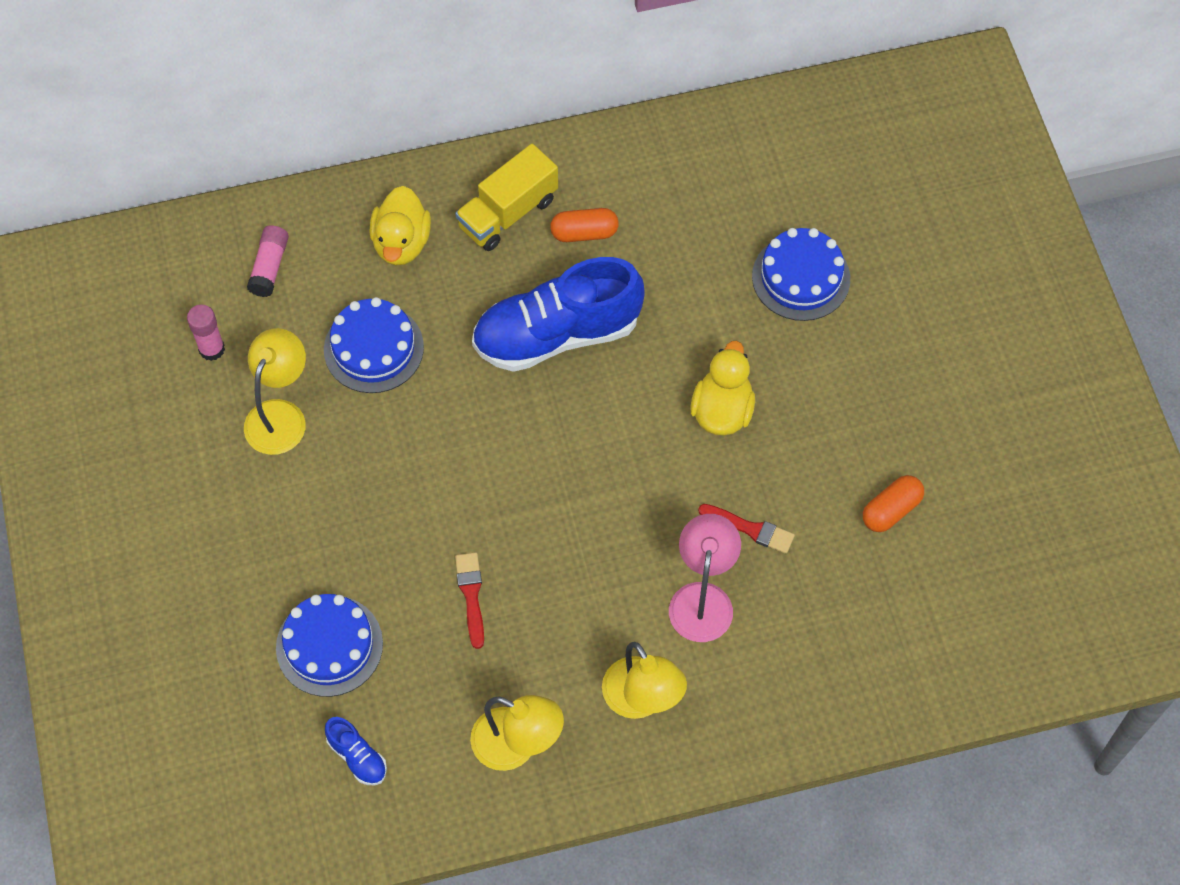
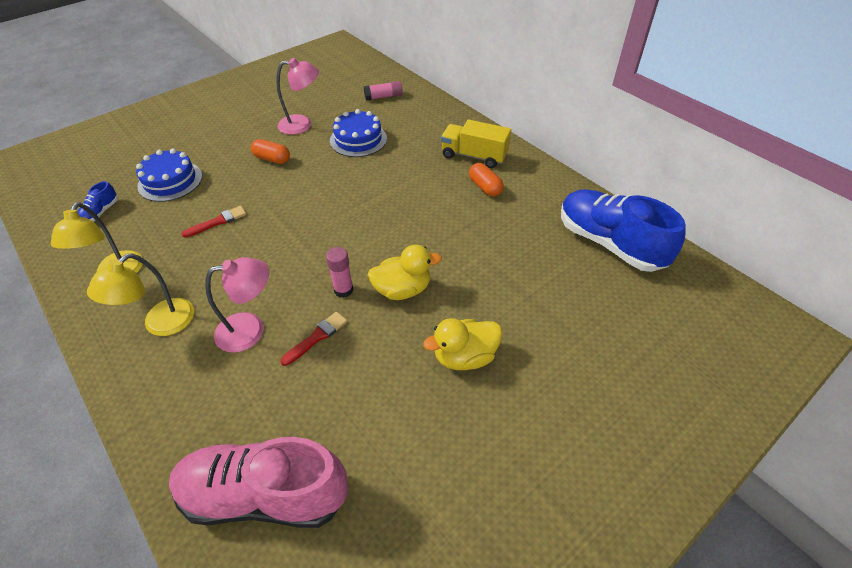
camera: 65 degrees right, 15 degrees down
(212, 349) = (328, 96): pink glue stick -> pink glue stick (343, 290)
(280, 415) = (302, 124): yellow lamp -> pink lamp
(401, 243) = (427, 128): yellow duck -> yellow duck (464, 357)
(557, 334) = (410, 198): blue shoe -> blue shoe (609, 243)
(750, 529) = (317, 337): red brush -> red brush turned 135 degrees counterclockwise
(801, 277) = (533, 295): blue cake -> none
(891, 510) = (373, 423): orange capsule -> orange capsule (272, 159)
(926, 634) = (264, 495): none -> pink shoe

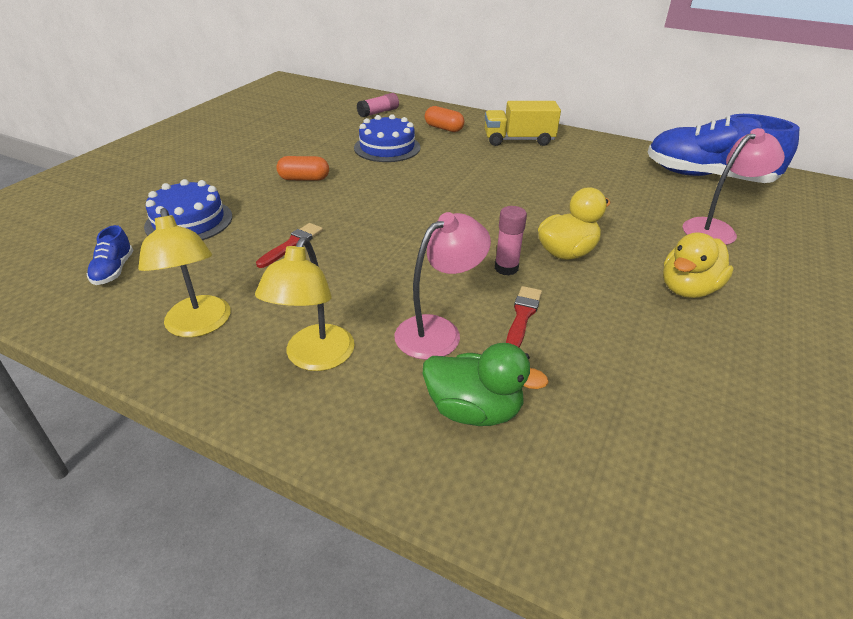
camera: 25 degrees left, 10 degrees down
(220, 401) = (474, 410): none -> green duck
(264, 495) = (629, 484): pink shoe -> none
(302, 124) = (310, 146): pink lamp -> pink lamp (716, 229)
(485, 187) = (555, 160): orange capsule -> orange capsule (444, 128)

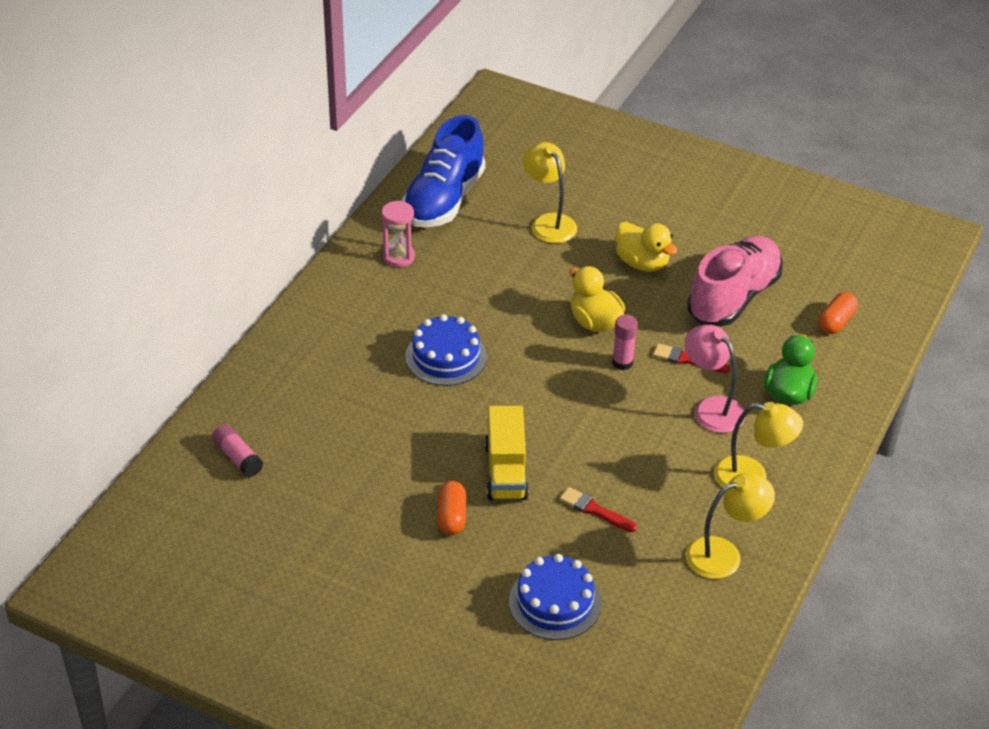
camera: 90 degrees left, 5 degrees up
(114, 270) = (651, 639): blue shoe -> none
(387, 147) = (362, 445): blue cake -> blue cake (446, 357)
(444, 128) = (302, 391): orange capsule -> orange capsule (836, 322)
(518, 140) = (344, 325): yellow truck -> yellow truck (506, 471)
(613, 158) = (398, 257): none -> pink hourglass
(662, 366) = (733, 297): none -> pink shoe
(716, 229) = (548, 222): pink lamp -> yellow lamp

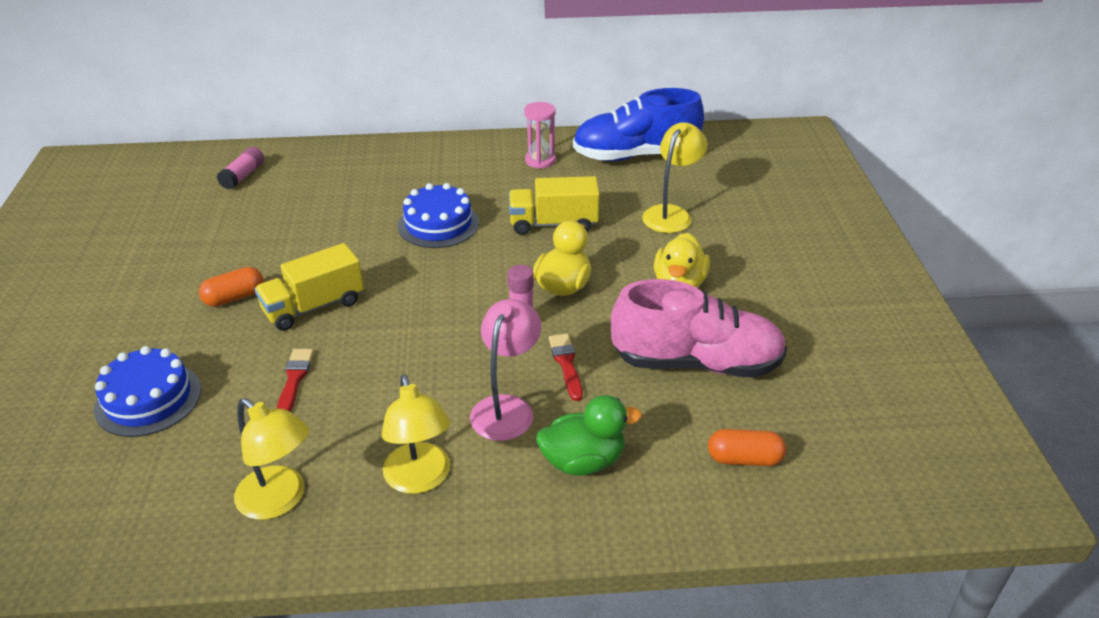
camera: 60 degrees right, 5 degrees down
(505, 291) = (553, 224): none -> yellow truck

